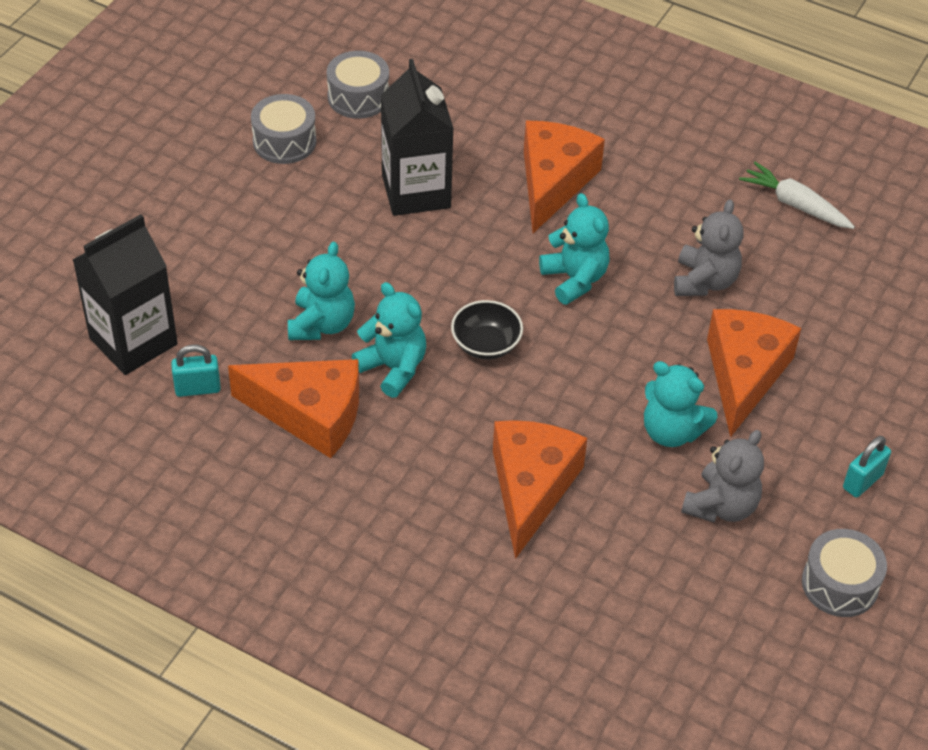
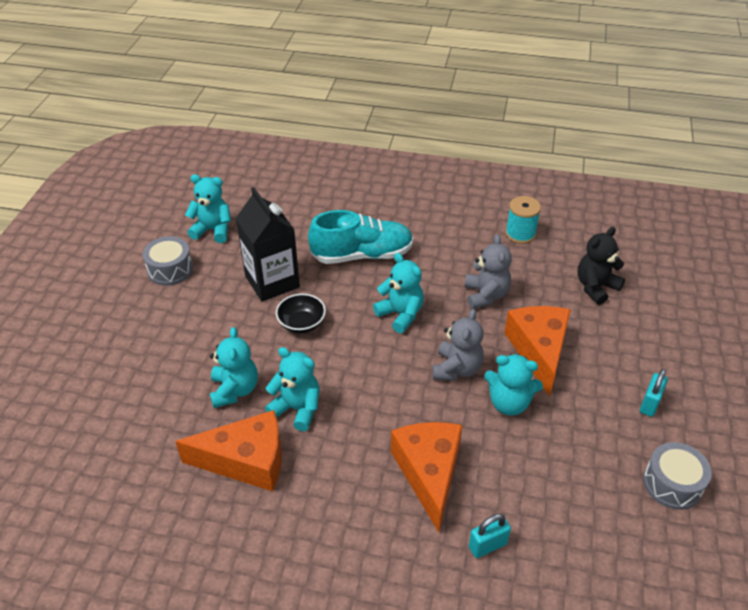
camera: 15 degrees left, 5 degrees down
(133, 341) = (94, 439): black carton -> none
(198, 388) = (154, 463): turquoise padlock -> turquoise padlock (487, 545)
(358, 97) = (213, 230): grey drum -> turquoise teddy bear
(486, 344) = (357, 374): black bowl -> black bowl (302, 324)
(553, 182) = (362, 255): orange cheese -> turquoise shoe
(721, 506) = (566, 448): grey teddy bear -> grey teddy bear (456, 369)
(795, 205) = (520, 234): white carrot -> turquoise spool
(868, 308) = (596, 287): none -> black teddy bear

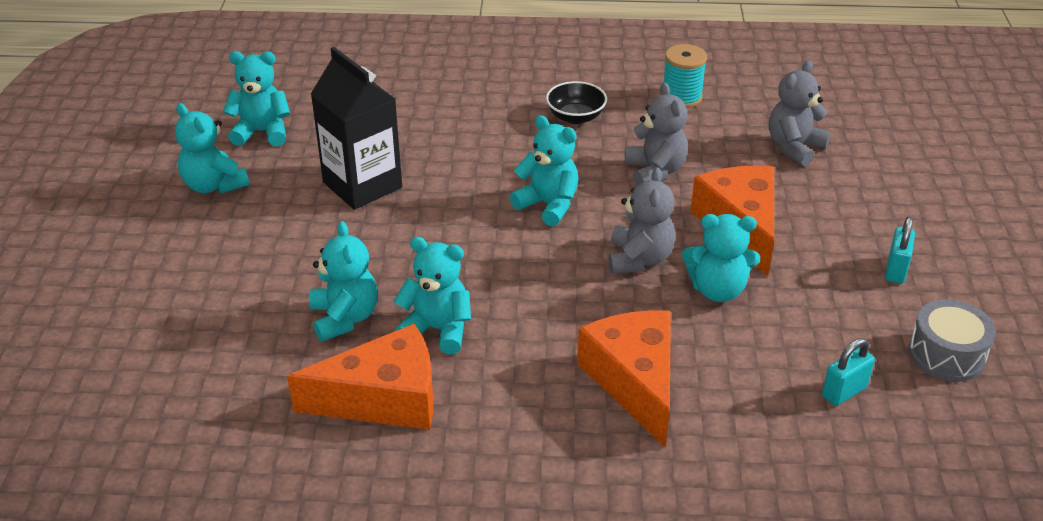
camera: 10 degrees left, 5 degrees down
(170, 269) = (214, 185): grey drum -> turquoise teddy bear
(302, 324) = (417, 230): black bowl -> black bowl (575, 117)
(362, 255) = (477, 141): turquoise shoe -> none
(487, 545) = (732, 453): turquoise padlock -> turquoise padlock (844, 392)
(596, 287) = (794, 147): black teddy bear -> grey teddy bear

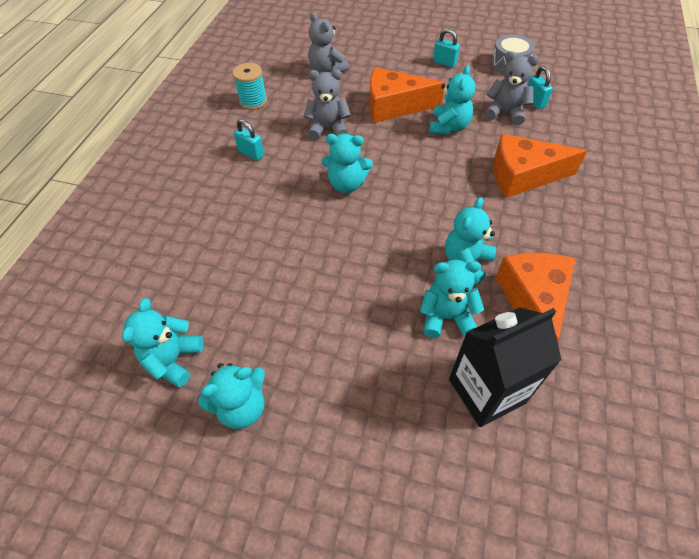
camera: 75 degrees left, 15 degrees up
(362, 185) = (285, 289): black carton -> black carton (486, 391)
(548, 205) = (347, 184): turquoise teddy bear -> turquoise teddy bear turned 135 degrees counterclockwise
(575, 117) = (251, 153): black bowl -> turquoise padlock
(639, 259) = (414, 153): grey teddy bear -> grey teddy bear (505, 112)

